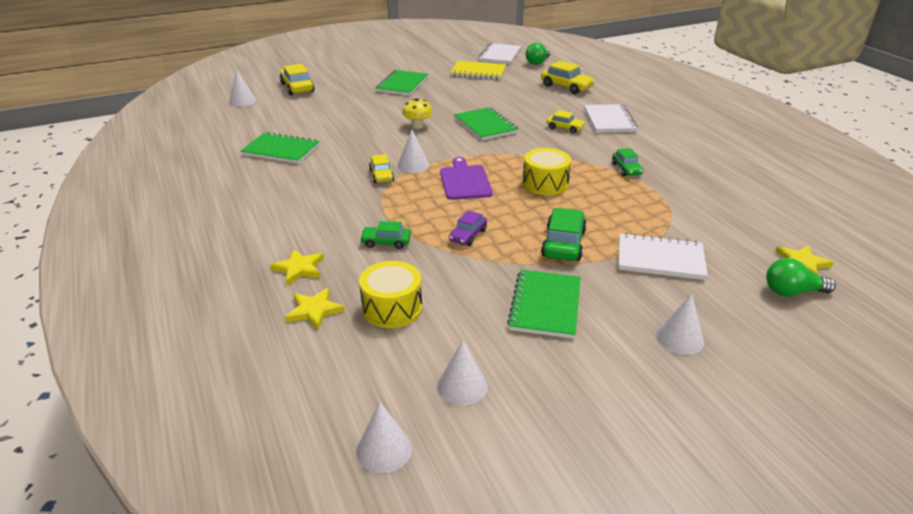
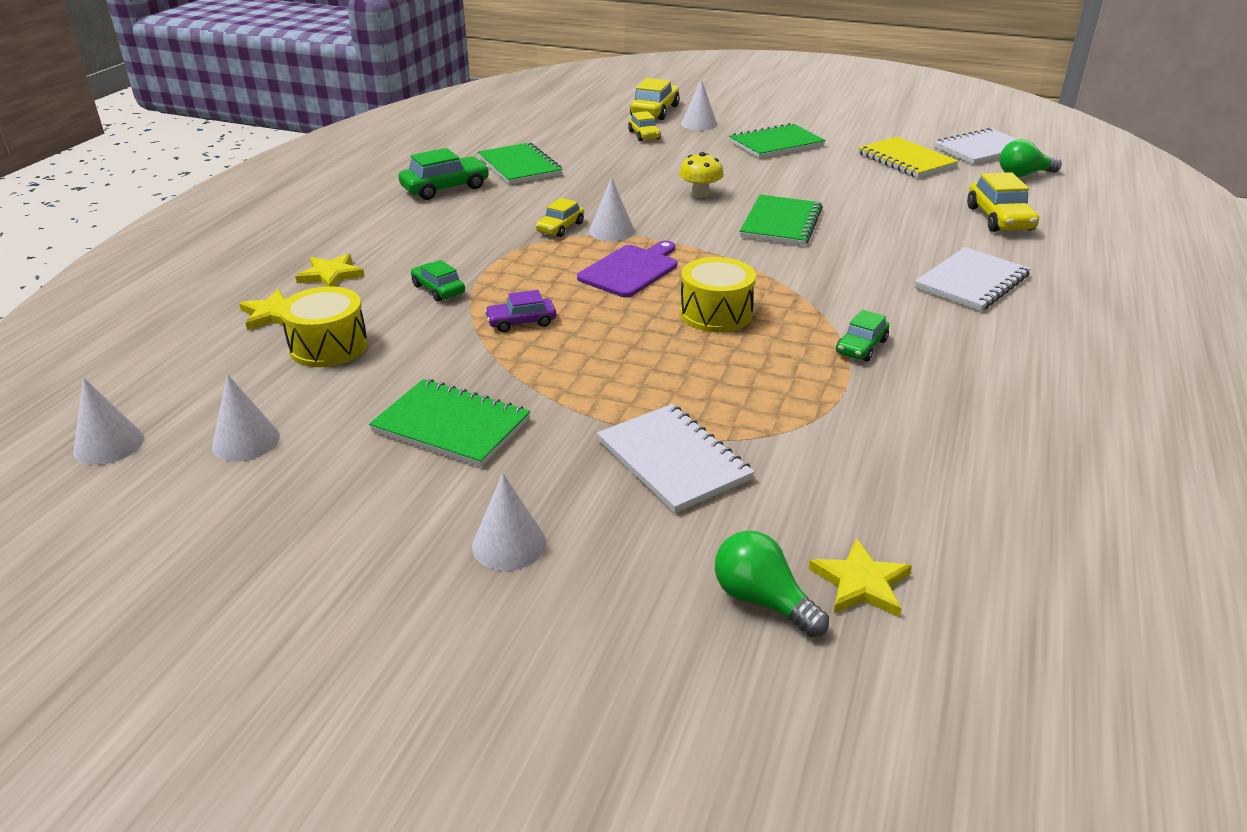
camera: 45 degrees right, 0 degrees up
(242, 101) = (577, 107): white cone -> white cone (699, 124)
(545, 305) = (451, 425): green notebook -> green notebook turned 60 degrees clockwise
(563, 243) = (598, 382): green car -> green car (445, 188)
(564, 128) = (882, 265): yellow car -> yellow car (644, 135)

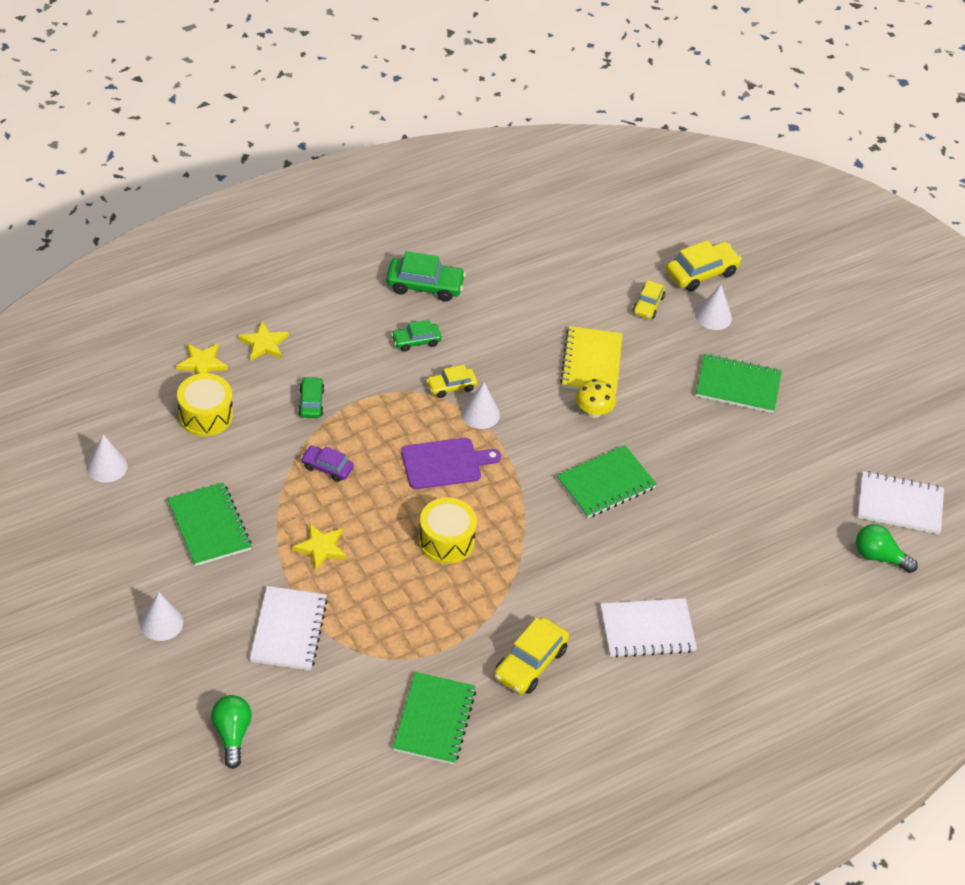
camera: 35 degrees right, 15 degrees up
(109, 444) = (46, 423): white cone -> none
(520, 166) = (505, 289): green notebook -> green notebook (434, 720)
(860, 583) = (284, 760): yellow star -> yellow star (321, 547)
(861, 347) = (493, 629): green car -> green car (416, 341)
(906, 160) = (812, 476): yellow notebook -> yellow notebook (591, 362)
(999, 219) = (772, 588): yellow car -> yellow car (530, 663)

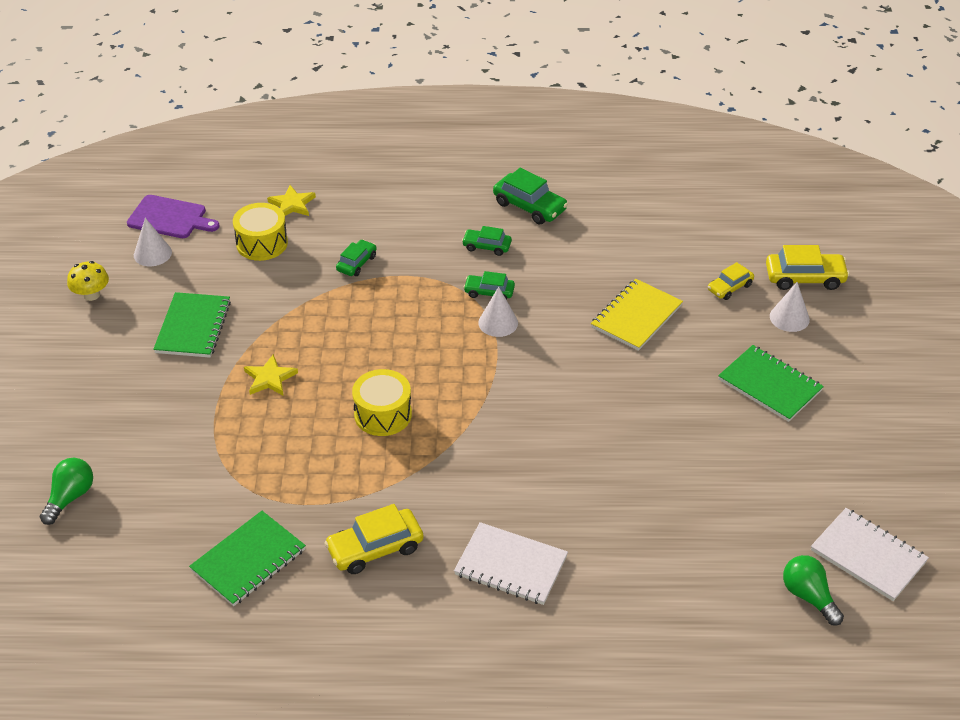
camera: 35 degrees right, 5 degrees down
(161, 622) = (91, 386): white cone -> none
(264, 343) = (354, 206): yellow star -> none
(288, 630) = (187, 433): white notebook -> none
(327, 467) = (328, 318): purple car -> none
(445, 463) = (433, 351): purple cutting board -> purple cutting board (170, 218)
(451, 386) = (489, 292): yellow car -> green car
(593, 411) = (606, 357): yellow mushroom -> yellow mushroom (91, 295)
(606, 484) = (570, 422): green notebook -> none

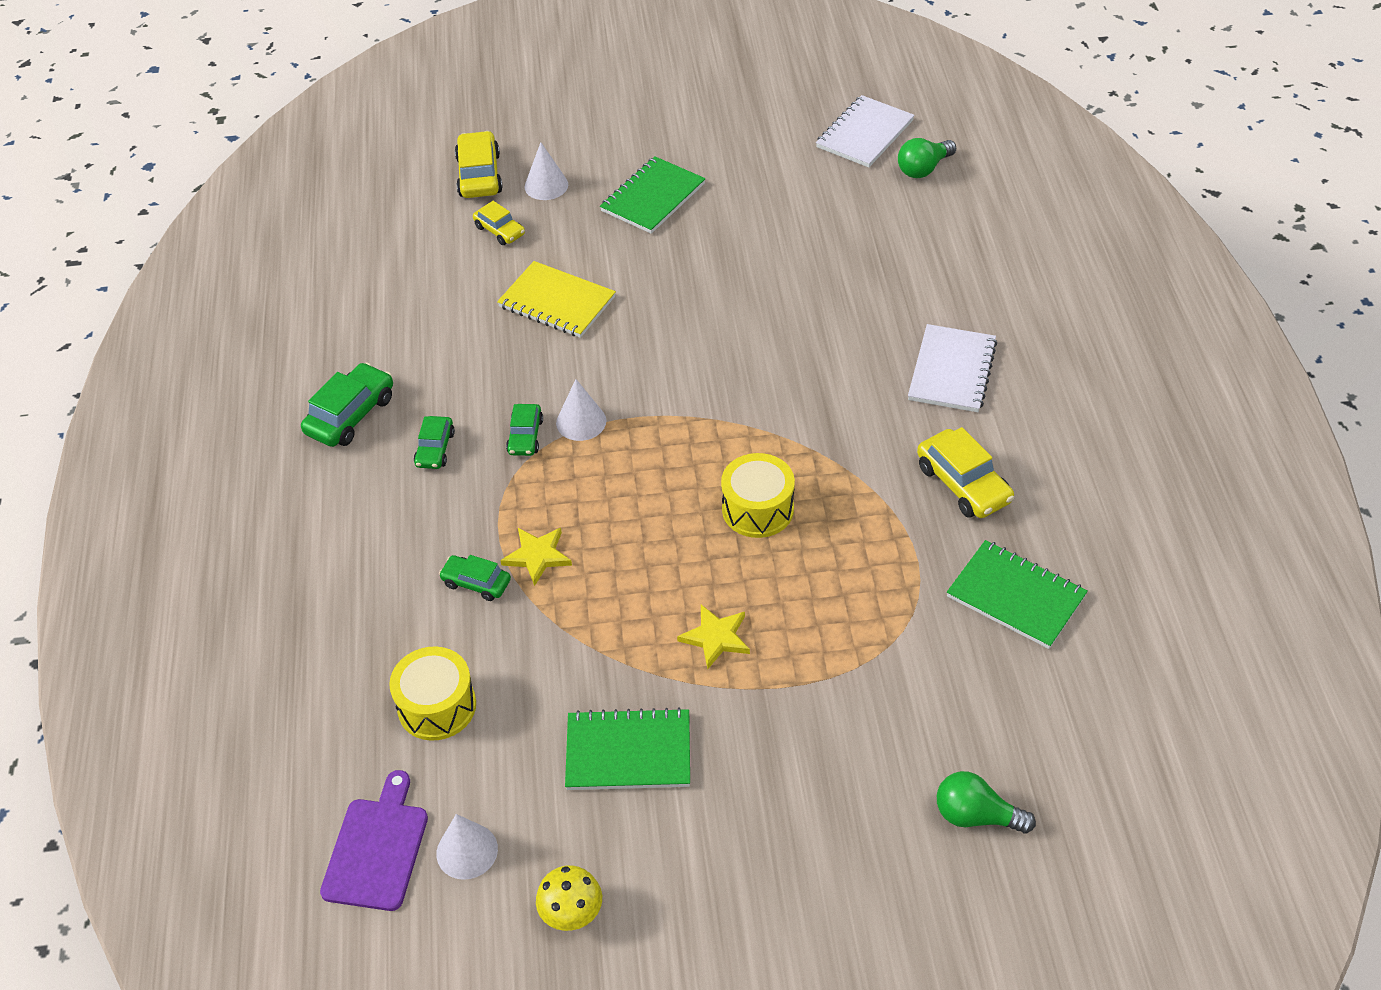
camera: 95 degrees left, 5 degrees up
(292, 204) = (343, 686): yellow star -> yellow star (537, 556)

